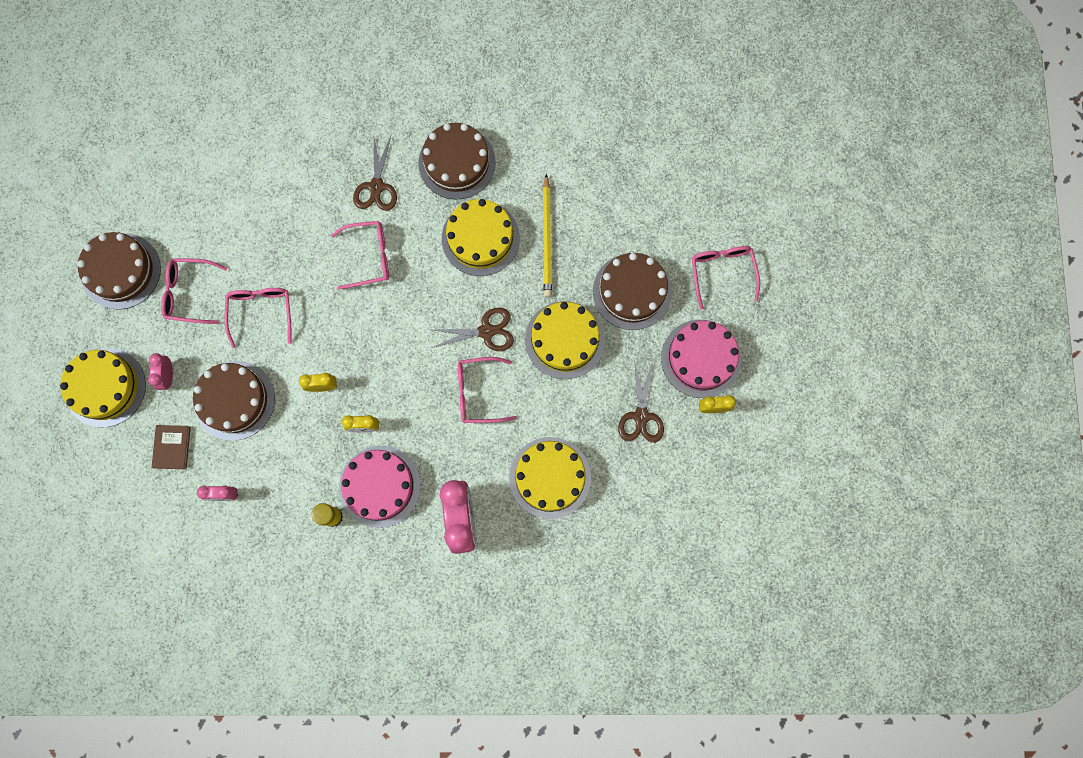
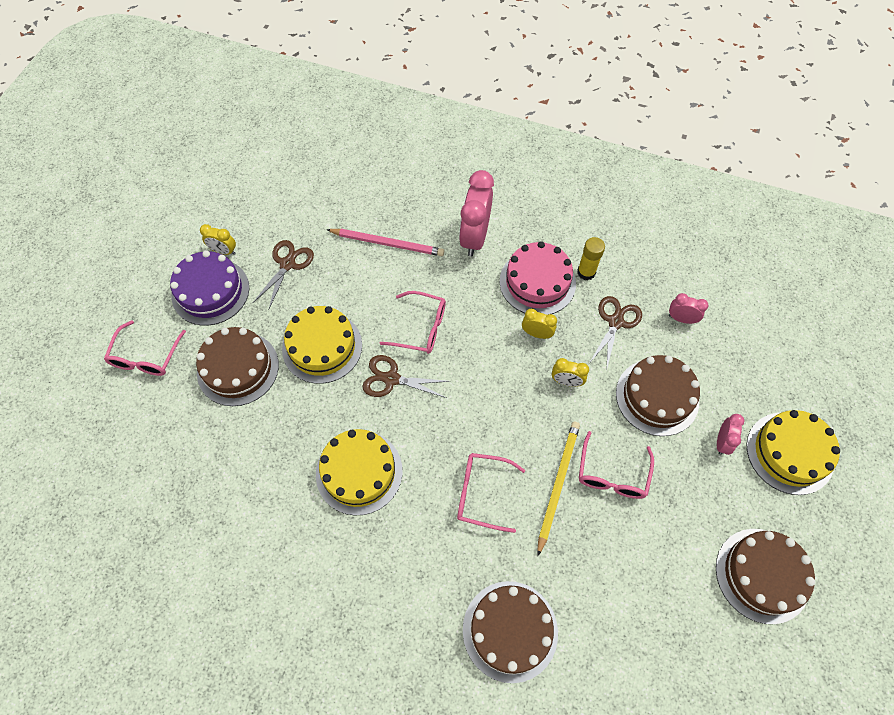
camera: 160 degrees left, 15 degrees down
(172, 447) = (726, 374): brown book -> none
(189, 293) = (686, 521): pink glasses -> none
(376, 186) = (448, 572): brown scissors -> brown scissors (615, 322)
(457, 162) = (349, 567): brown cake -> brown cake (510, 630)
(547, 238) = (292, 447): yellow pencil -> yellow pencil (558, 484)
(550, 477) = (387, 243): yellow cake -> pink pencil
(701, 358) = (210, 291): pink cake -> purple cake

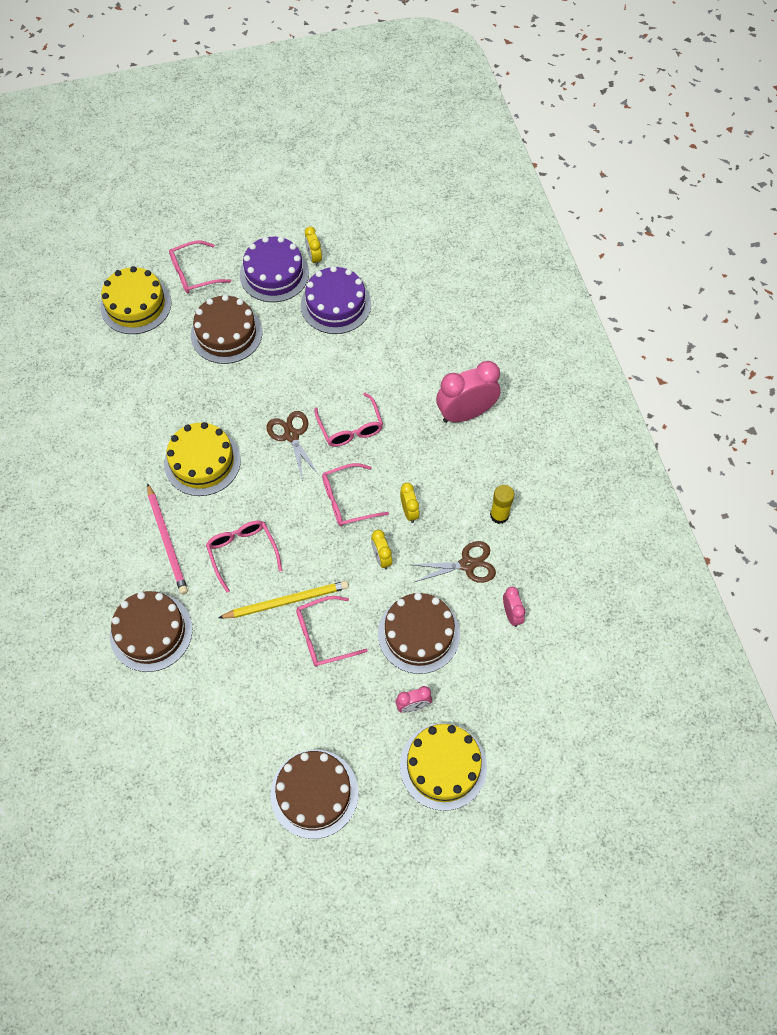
camera: 55 degrees right, 0 degrees up
(287, 264) = (336, 304): brown scissors -> purple cake
(322, 347) = (283, 373): yellow cake -> yellow cake (136, 305)
(387, 243) = (408, 357): pink pencil -> pink pencil (167, 541)
(491, 374) = (347, 500): none -> pink glasses
(537, 282) = (459, 484): pink cake -> none

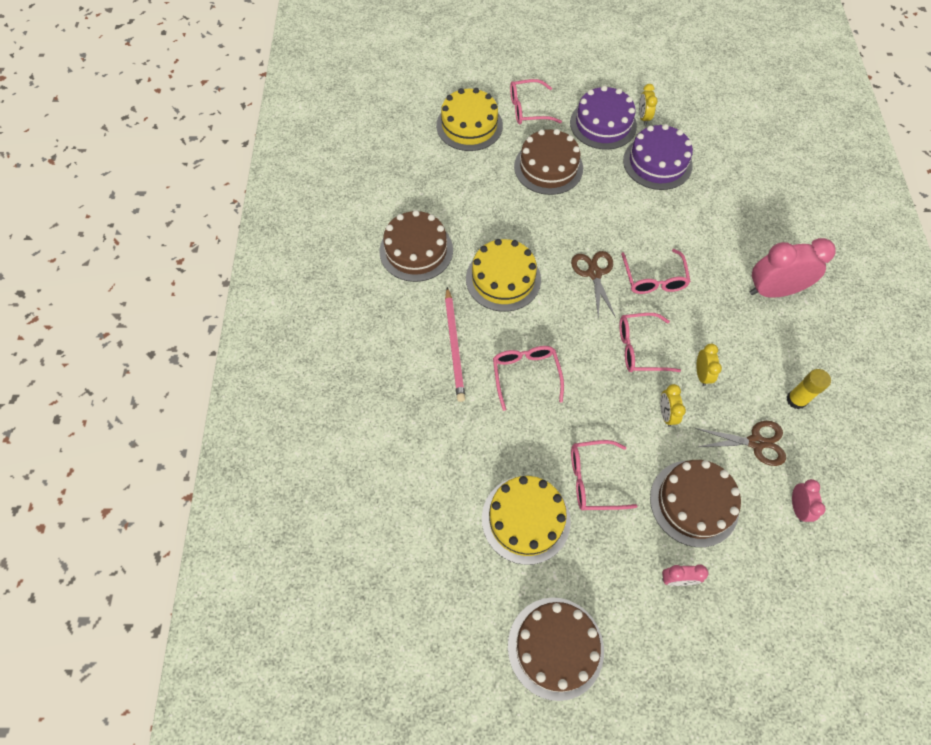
camera: 15 degrees right, 0 degrees up
(151, 632) = (420, 431): brown cake -> brown cake (416, 250)
(287, 601) = (561, 434): yellow pencil -> none
(443, 766) = (700, 656): yellow cake -> yellow cake (526, 519)

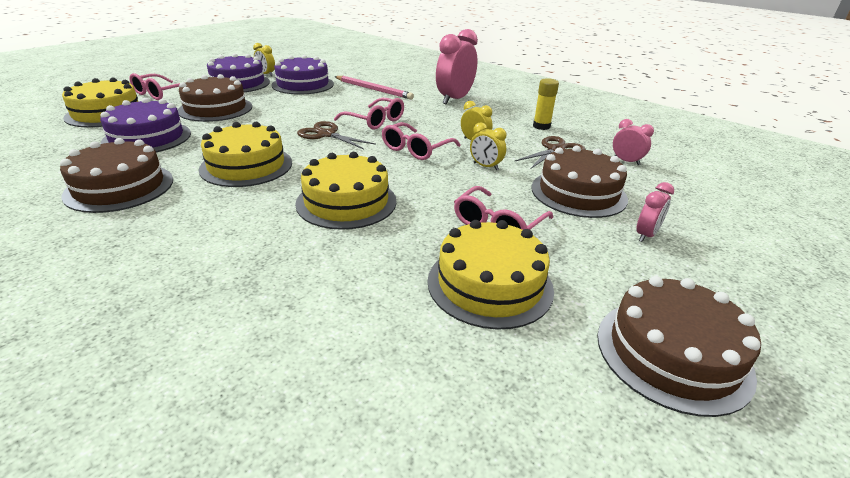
camera: 50 degrees left, 30 degrees down
(454, 346) = (245, 221): pink pencil -> pink pencil (373, 89)
(471, 188) = (147, 138): none -> purple cake
(526, 375) = (346, 202): pink glasses -> yellow cake

